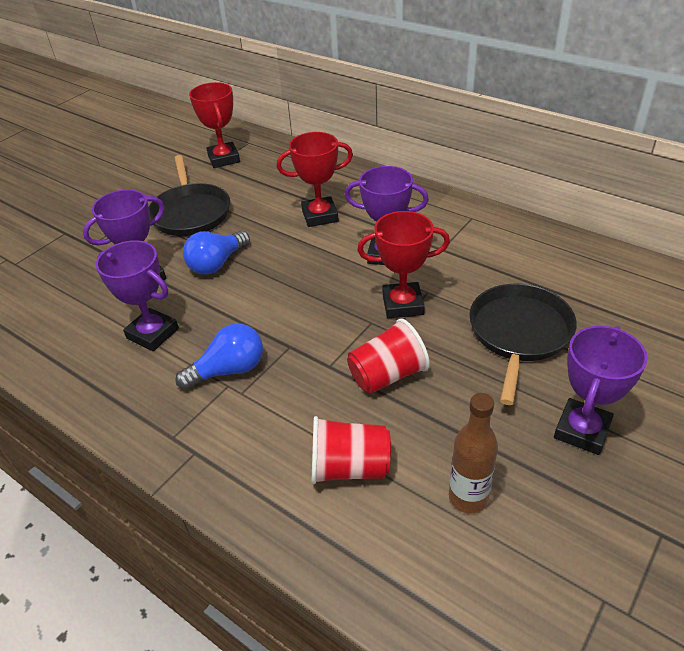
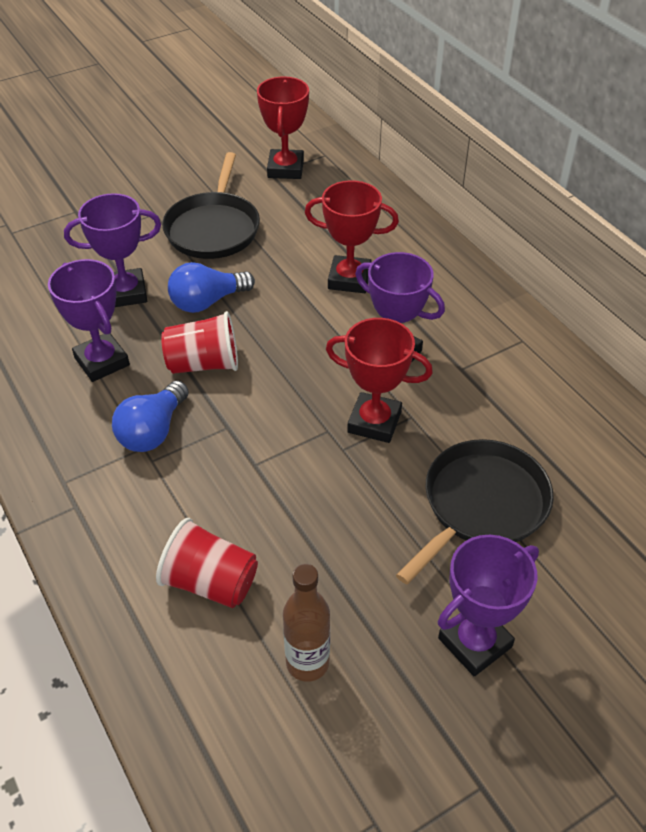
camera: 20 degrees right, 5 degrees up
(229, 370) = (153, 431): blue light bulb -> blue light bulb turned 120 degrees clockwise
(387, 375) = (307, 498): red cup -> red cup (204, 364)

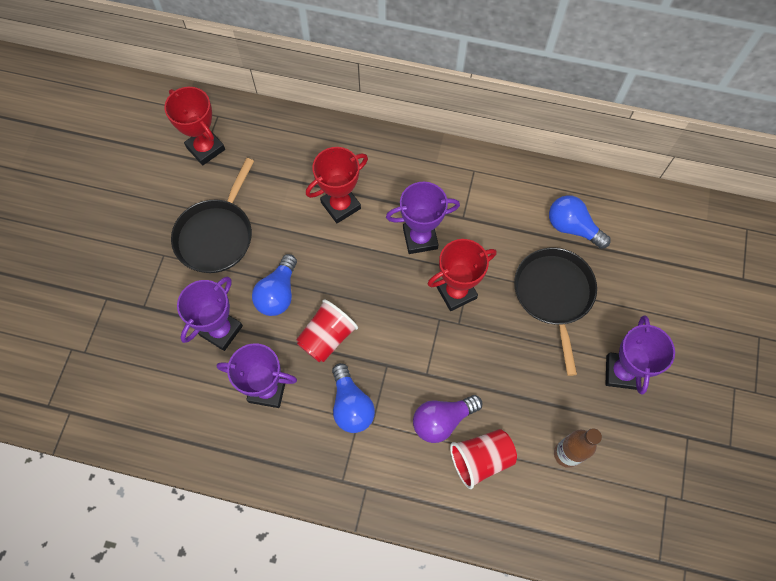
camera: 45 degrees left, 20 degrees up
(213, 228) = (216, 235): black pan -> black pan turned 60 degrees clockwise
(218, 515) = (442, 420): none -> purple light bulb
(580, 463) = (572, 227): none -> blue light bulb

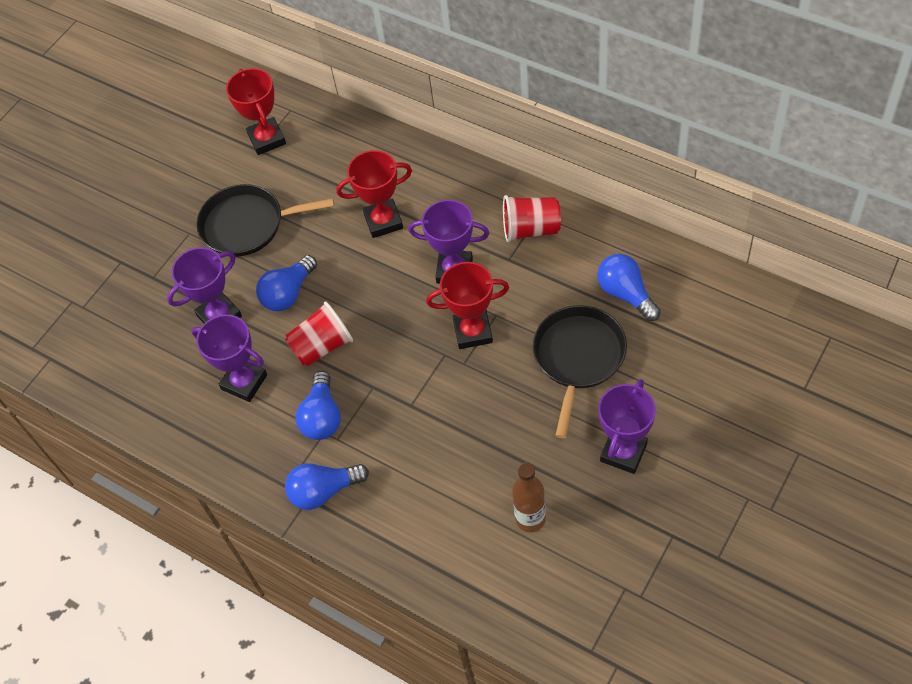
camera: 25 degrees right, 10 degrees down
(216, 235) = (247, 225): black pan -> black pan turned 45 degrees clockwise
(378, 476) = (324, 491): none -> blue light bulb
(442, 420) = (410, 453): purple light bulb -> none
(481, 459) = (436, 501): red cup -> red cup (531, 229)

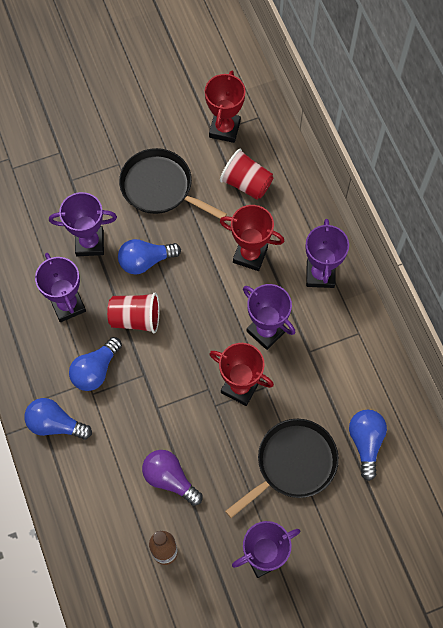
camera: 30 degrees right, 10 degrees up
(461, 193) = (320, 274): none -> purple trophy
(477, 454) = (170, 479): none -> purple light bulb
(531, 229) = (343, 340): red cup -> red cup (246, 183)

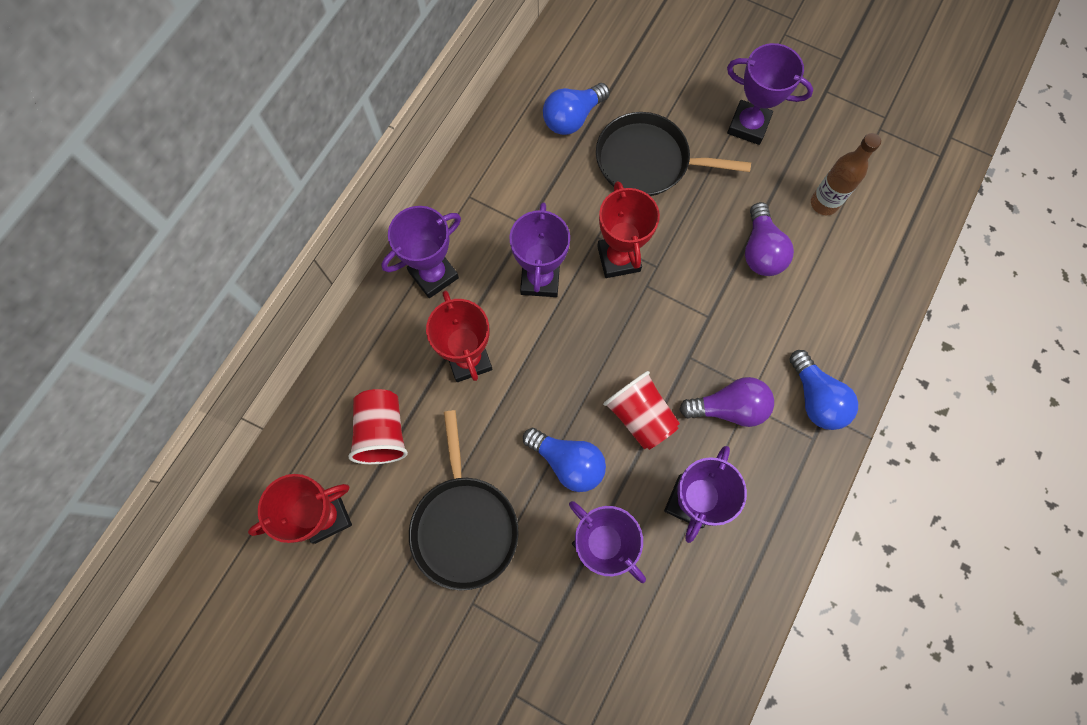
camera: 130 degrees left, 5 degrees up
(95, 370) = (728, 408): blue light bulb -> purple light bulb

